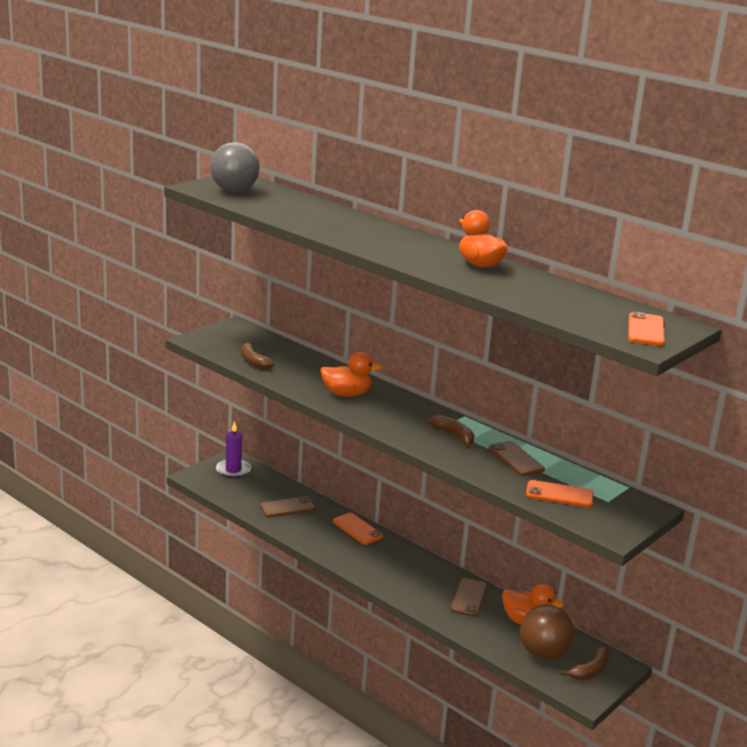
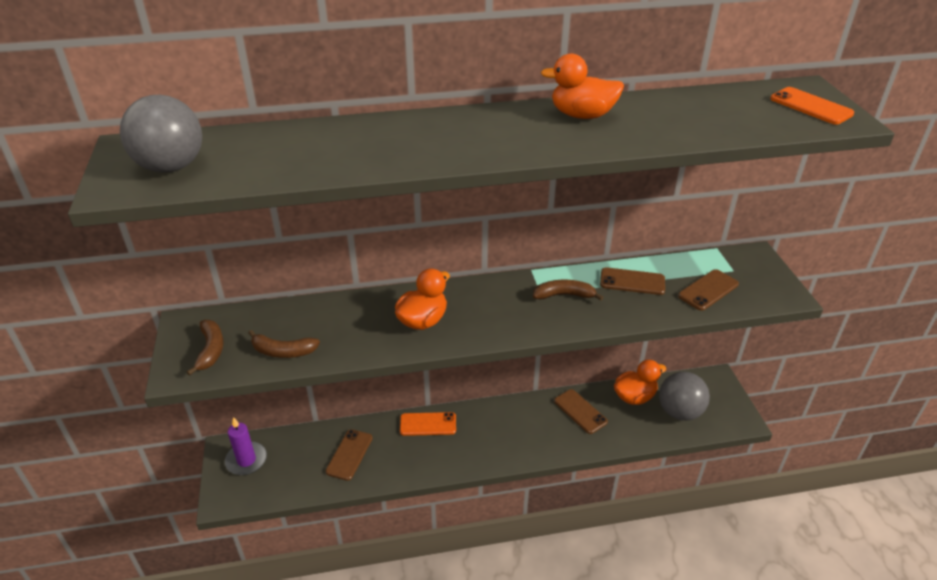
camera: 50 degrees left, 15 degrees up
(543, 653) = (679, 412): brown ball -> grey ball
(559, 494) = (708, 290): orange phone -> brown phone
(590, 670) = (714, 398): brown banana -> brown banana (211, 350)

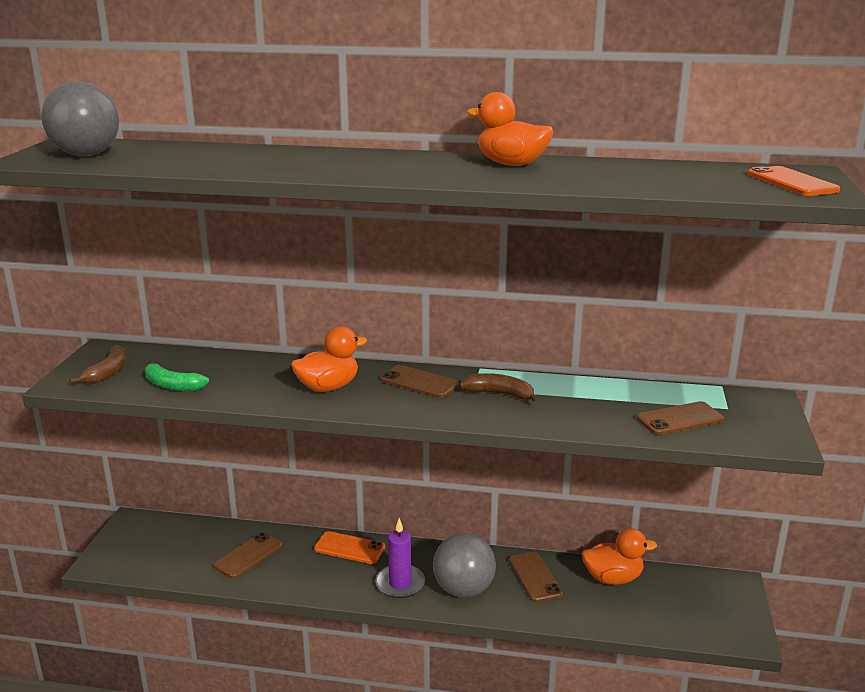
camera: 20 degrees right, 15 degrees down
(246, 460) = (144, 535): purple candle -> purple candle (400, 583)
(283, 351) = (172, 385): brown banana -> green banana
(632, 281) = (590, 396): brown phone -> brown phone (419, 382)
(679, 412) = (663, 607): grey ball -> grey ball (463, 590)

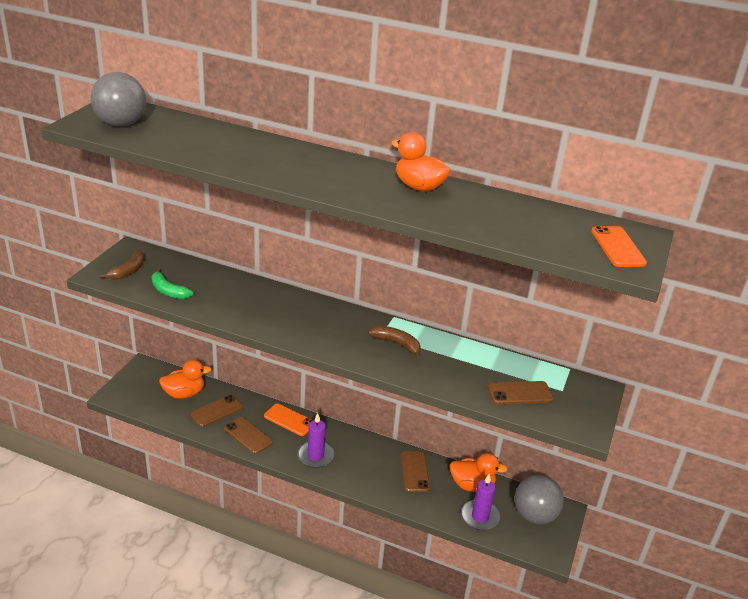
camera: 10 degrees right, 10 degrees up
(328, 387) = (276, 314): orange duck -> orange duck (184, 393)
(419, 382) = (343, 321): brown phone -> brown phone (248, 435)
(463, 590) = (359, 470): grey ball -> grey ball (534, 515)
(640, 613) = (480, 517): none -> purple candle

